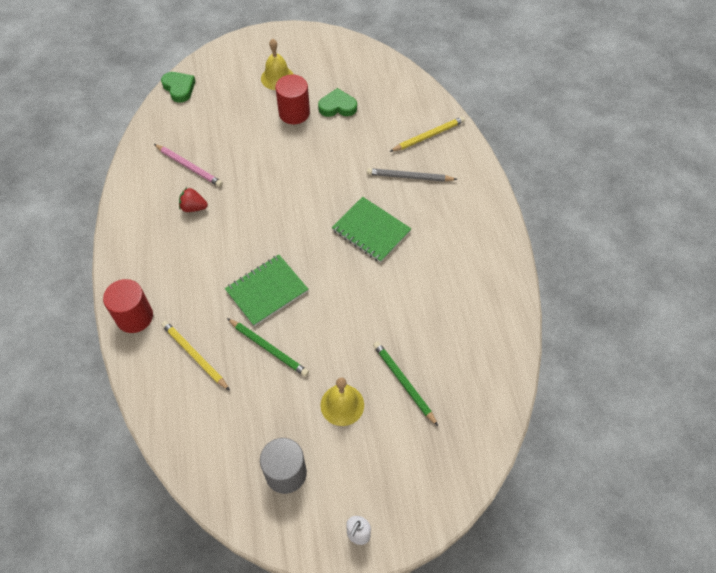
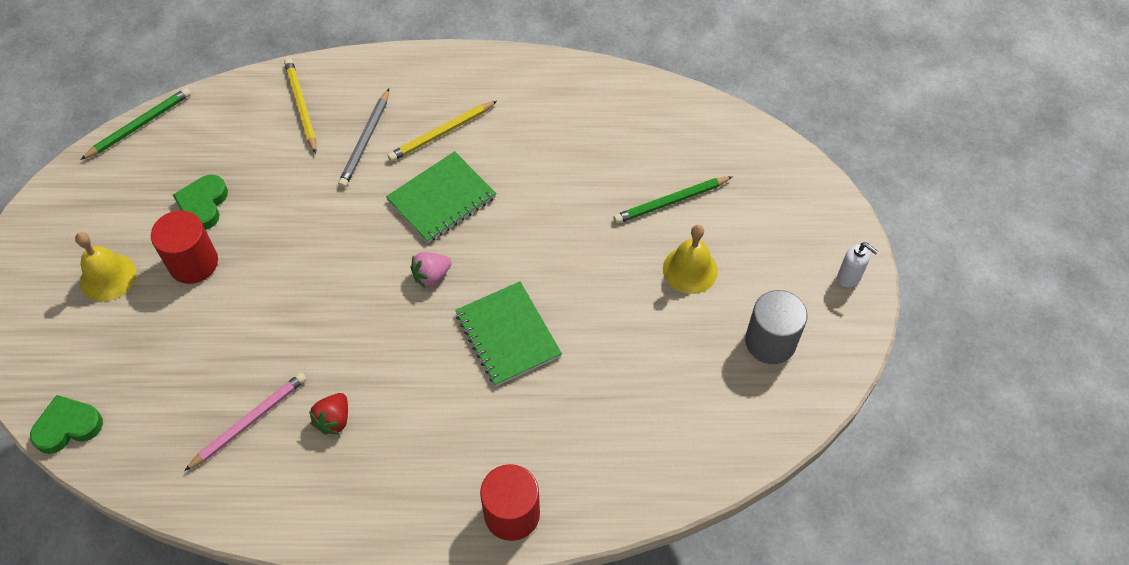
camera: 80 degrees left, 0 degrees up
(195, 356) = (591, 434): yellow pencil -> yellow pencil (441, 133)
(268, 348) = (597, 342): green pencil -> green pencil (139, 125)
(306, 237) = (431, 276): none -> pink strawberry

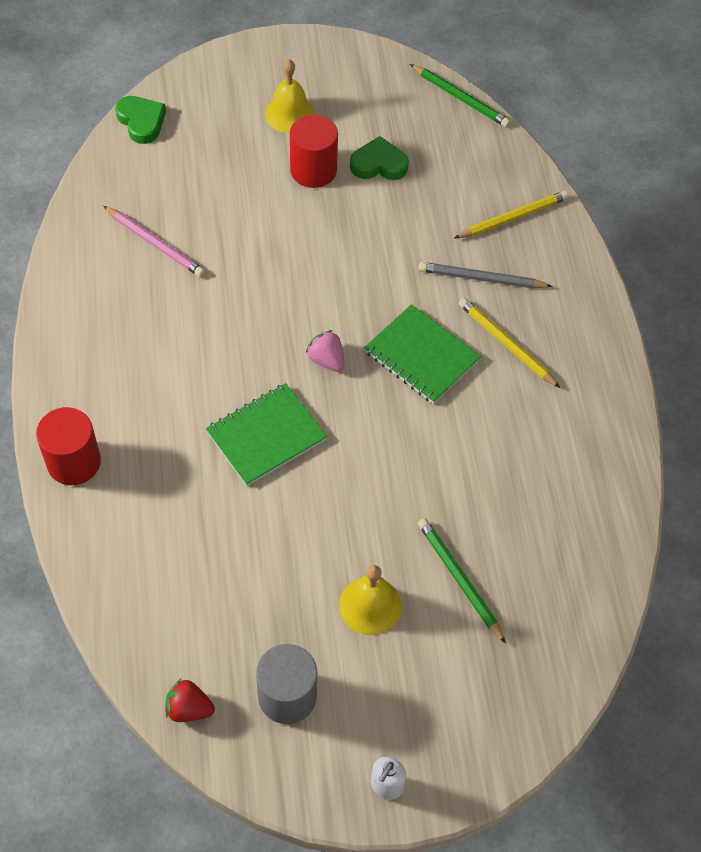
camera: 80 degrees right, 0 degrees up
(334, 420) = (161, 306): red strawberry -> red strawberry (189, 708)

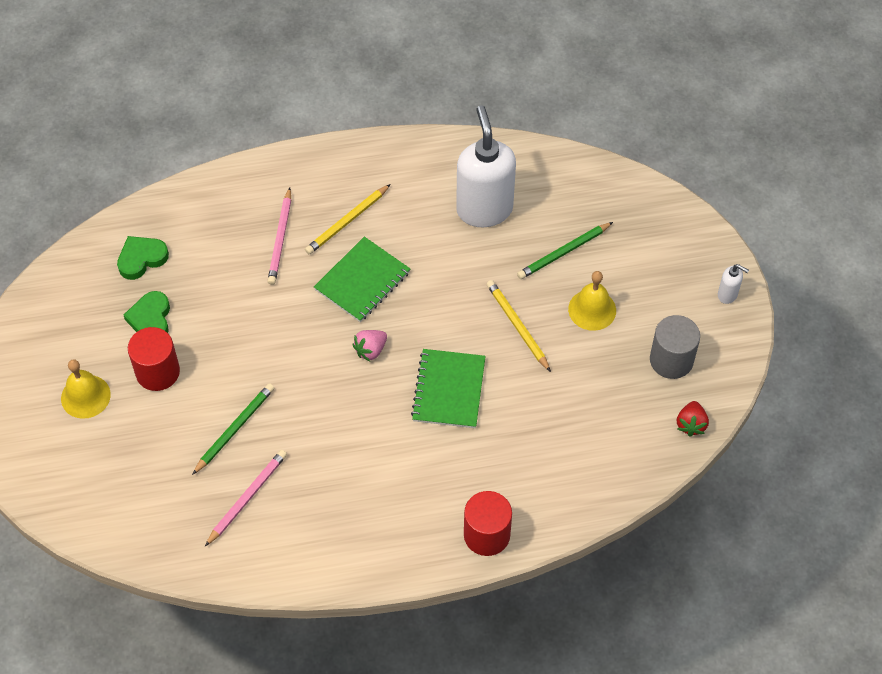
camera: 90 degrees left, 0 degrees up
(141, 121) = (92, 528): green heart -> green heart (141, 259)
(266, 436) = (449, 390): green notebook -> green notebook turned 45 degrees clockwise
(460, 98) = (69, 256): green pencil -> green pencil (234, 429)
(482, 278) = (280, 238): grey pencil -> pink pencil
(513, 218) = (213, 216): yellow pencil -> yellow pencil (517, 326)
(526, 491) = (484, 209): none -> white soap dispenser

